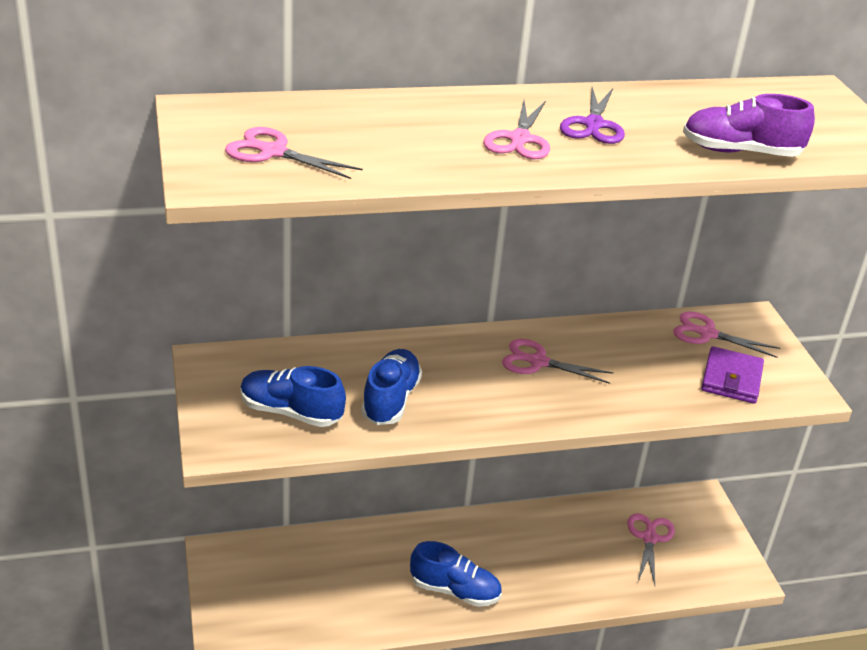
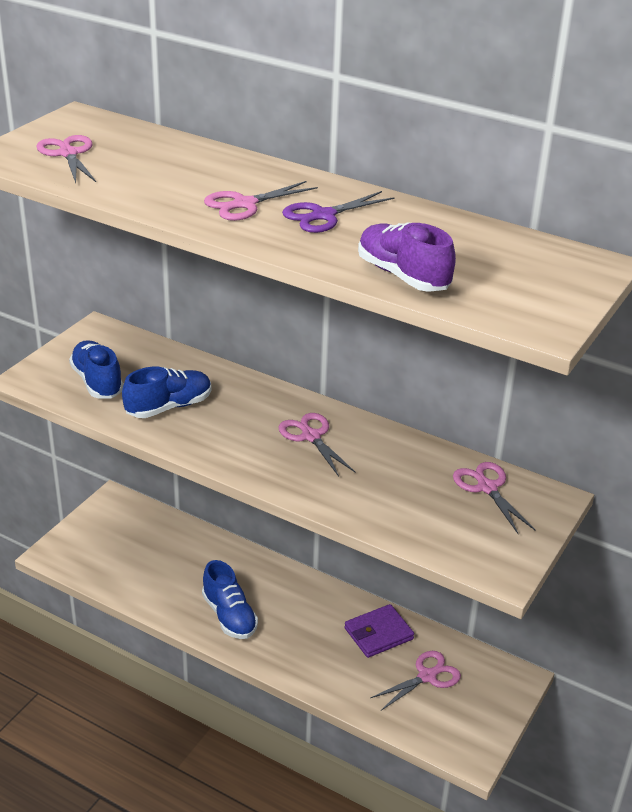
camera: 45 degrees right, 0 degrees up
(731, 379) = (450, 527): purple wallet -> purple wallet (378, 634)

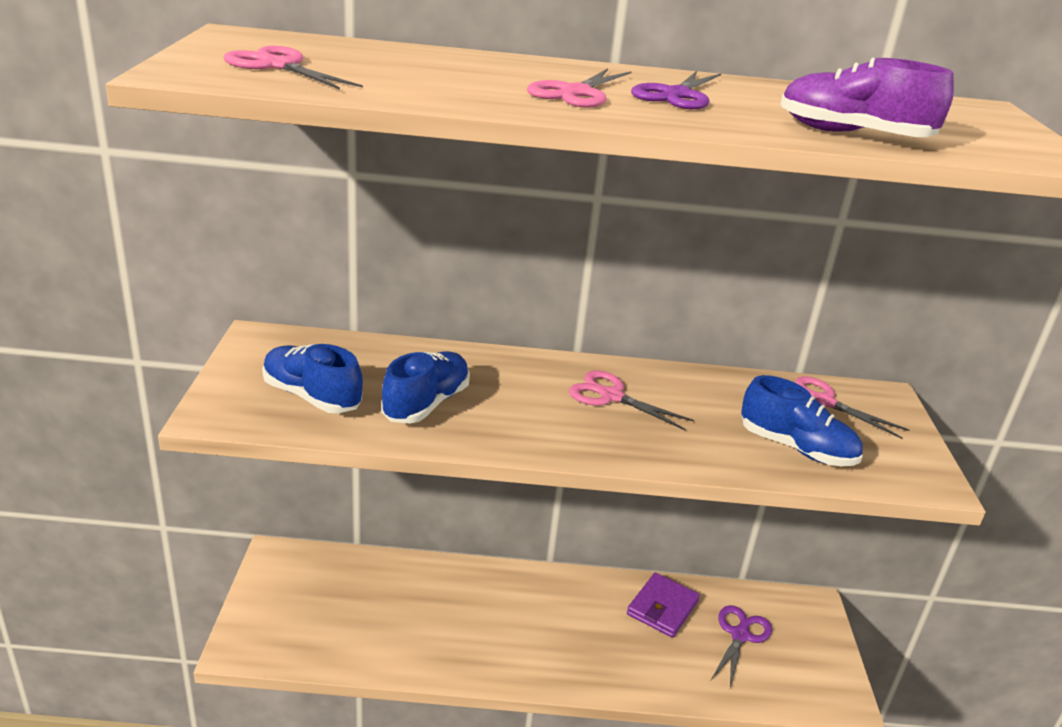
camera: 30 degrees left, 5 degrees down
(229, 616) = (501, 645): blue shoe -> blue shoe (796, 448)
(427, 676) = (740, 635): pink scissors -> purple scissors

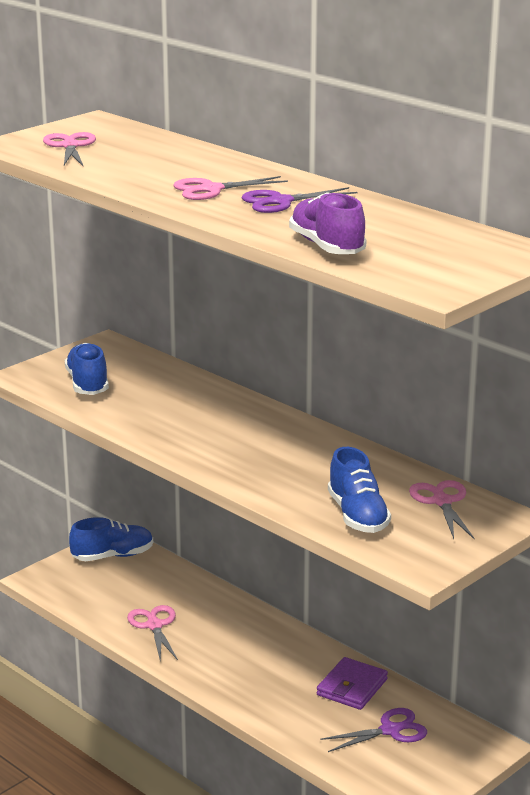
camera: 45 degrees right, 5 degrees down
(426, 404) = (149, 409): blue shoe -> blue shoe (113, 556)
(611, 396) = (280, 445): pink scissors -> pink scissors (154, 626)
(662, 608) = (352, 687): purple wallet -> purple wallet turned 45 degrees counterclockwise

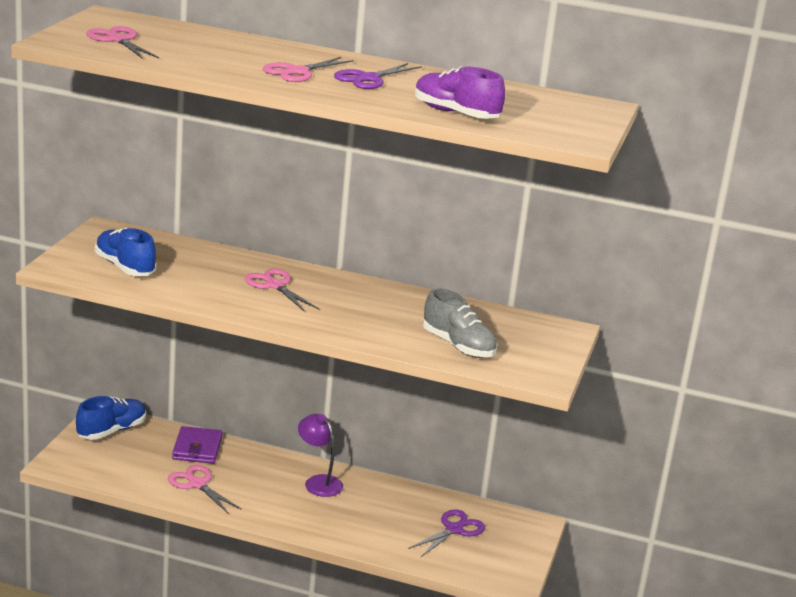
camera: 30 degrees left, 0 degrees up
(280, 648) = (318, 482): none -> purple lamp
(352, 687) = (399, 502): purple wallet -> purple wallet (197, 448)
(357, 516) = (458, 346): blue shoe -> grey shoe
(442, 502) = (510, 325): pink scissors -> pink scissors (275, 286)

